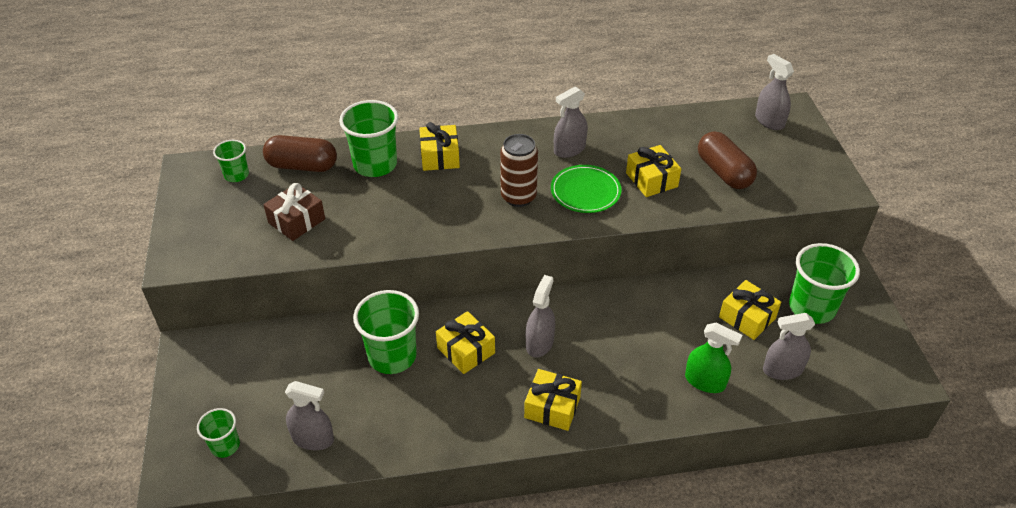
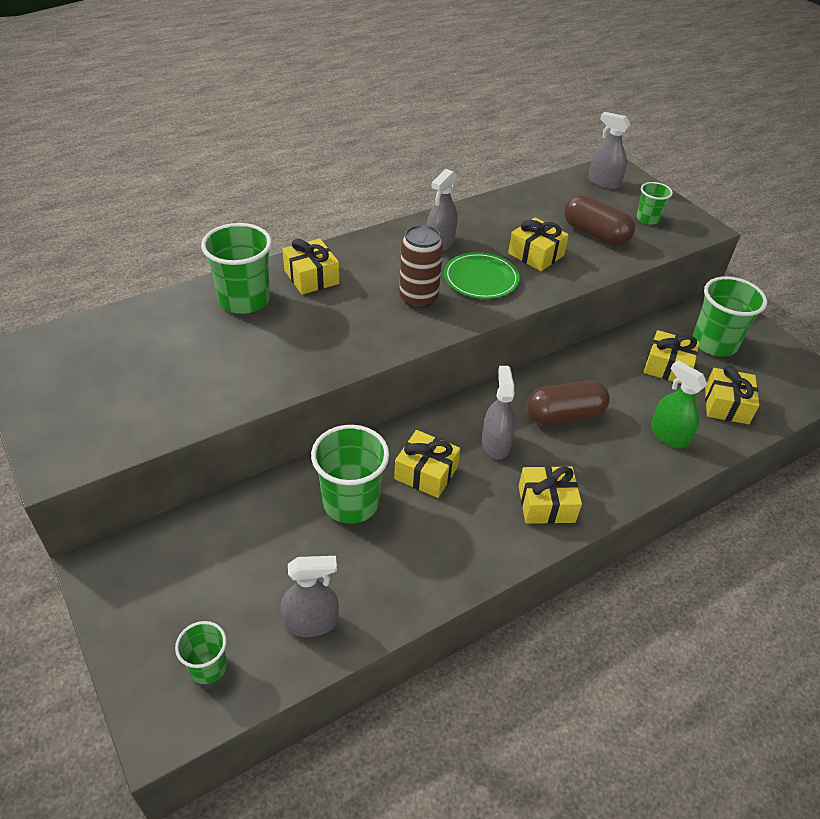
camera: 25 degrees left, 0 degrees up
(236, 175) = (82, 346): green cup -> green cup (647, 219)
(296, 221) = (186, 379): brown gift -> none
(302, 166) = (159, 319): brown capsule -> brown capsule (564, 415)
(705, 381) = (669, 435): green spray bottle -> green spray bottle turned 135 degrees counterclockwise
(782, 370) = (726, 405): grey spray bottle -> yellow gift

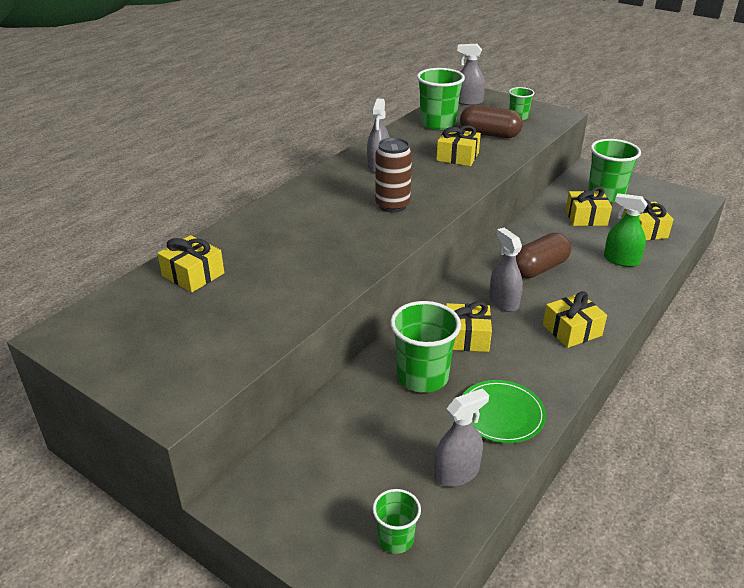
camera: 20 degrees left, 10 degrees down
(244, 300) = (248, 242): green cup -> green cup (438, 123)
(311, 277) = (293, 212): yellow gift -> yellow gift (193, 274)
(481, 278) = (429, 181): green plate -> green plate (501, 414)

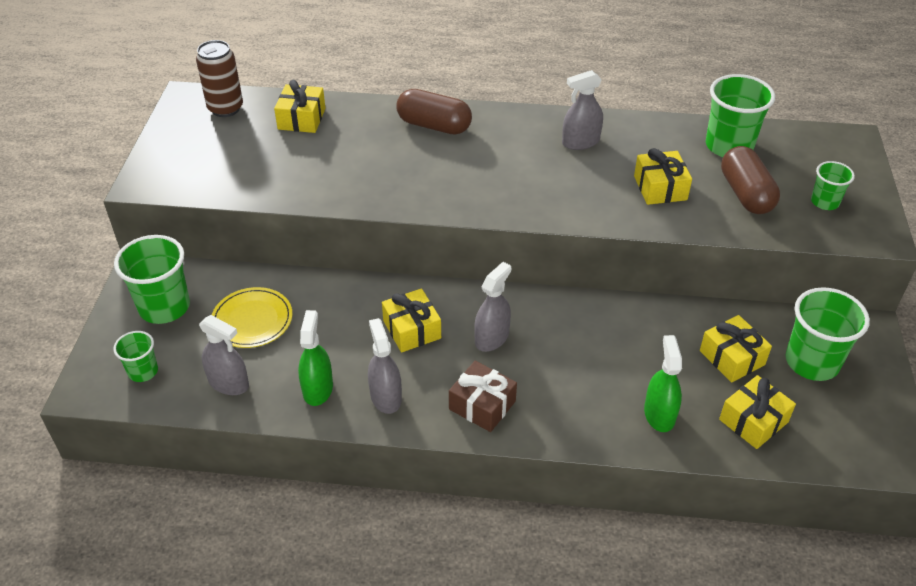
camera: 60 degrees right, 10 degrees up
(381, 430) = (252, 320): none -> yellow plate
(392, 205) = (507, 180): brown can -> brown can (225, 108)
(422, 377) = (335, 320): green cup -> green cup (164, 307)
(468, 102) = (819, 149): grey spray bottle -> grey spray bottle (386, 397)
(501, 414) = (318, 389): green plate -> green spray bottle
(539, 268) = (578, 347): brown capsule -> brown capsule (434, 125)
(572, 330) = (482, 405): yellow gift -> brown gift

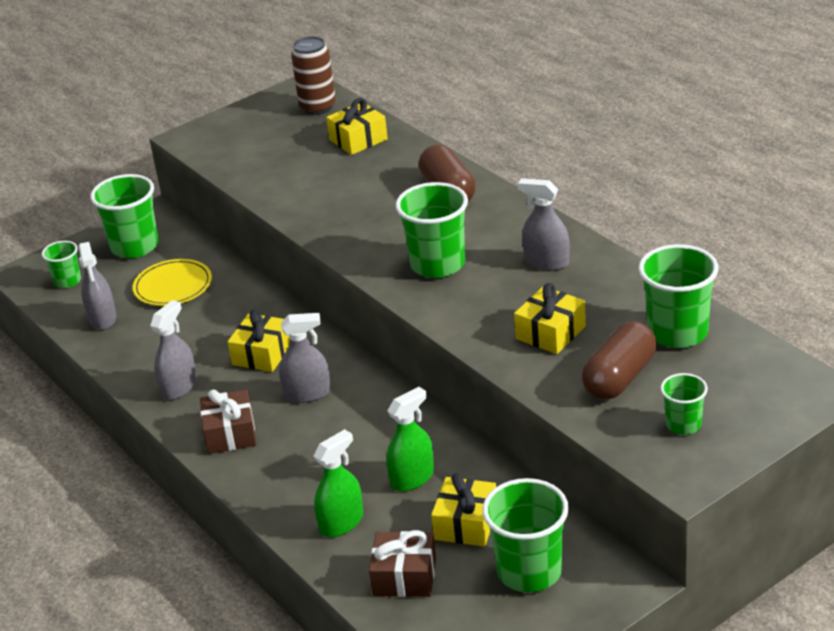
camera: 50 degrees right, 10 degrees down
(318, 389) = (147, 355): green spray bottle -> green spray bottle (412, 478)
(512, 181) = (437, 264): none -> green cup
(753, 421) = (404, 576): yellow gift -> brown gift

